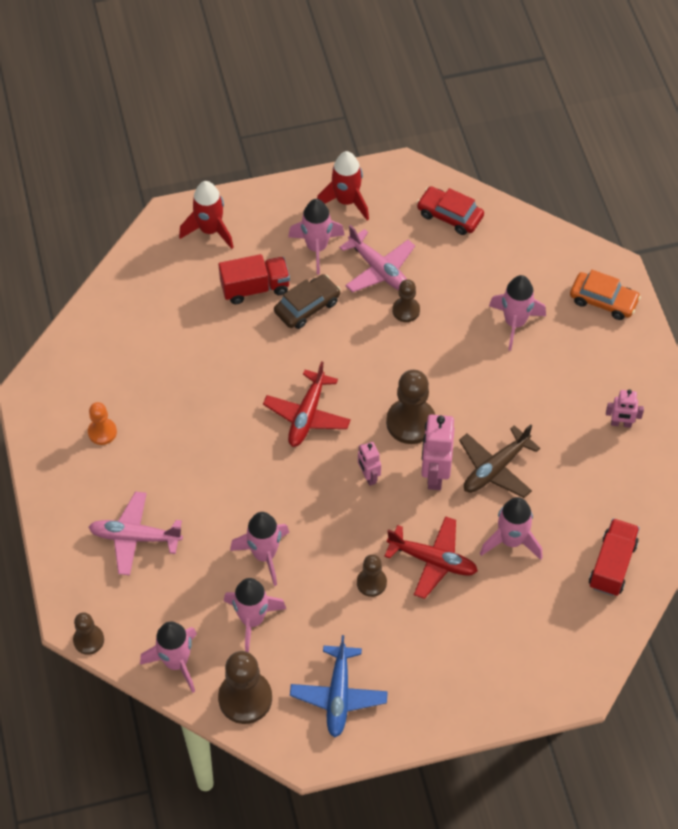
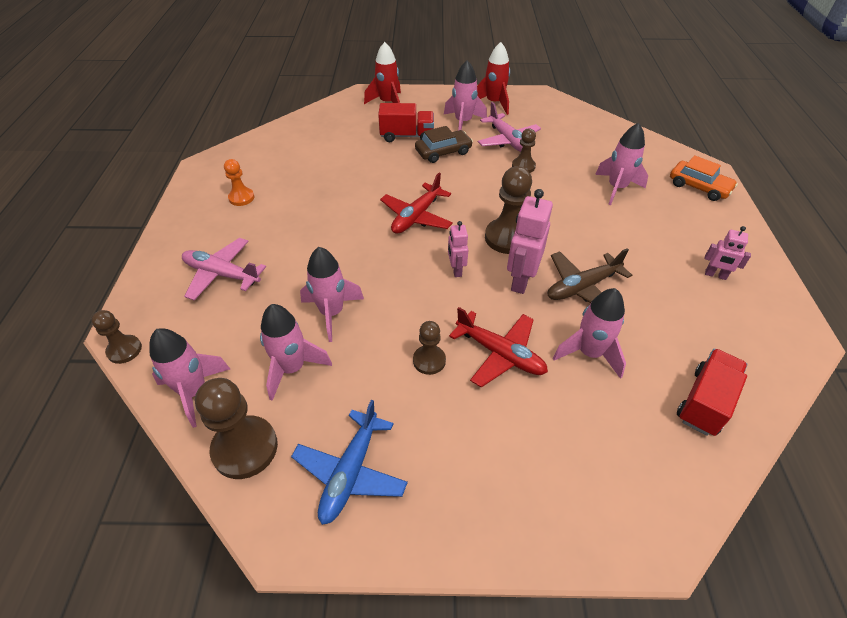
camera: 15 degrees right, 10 degrees down
(449, 216) = (572, 121): red car -> none

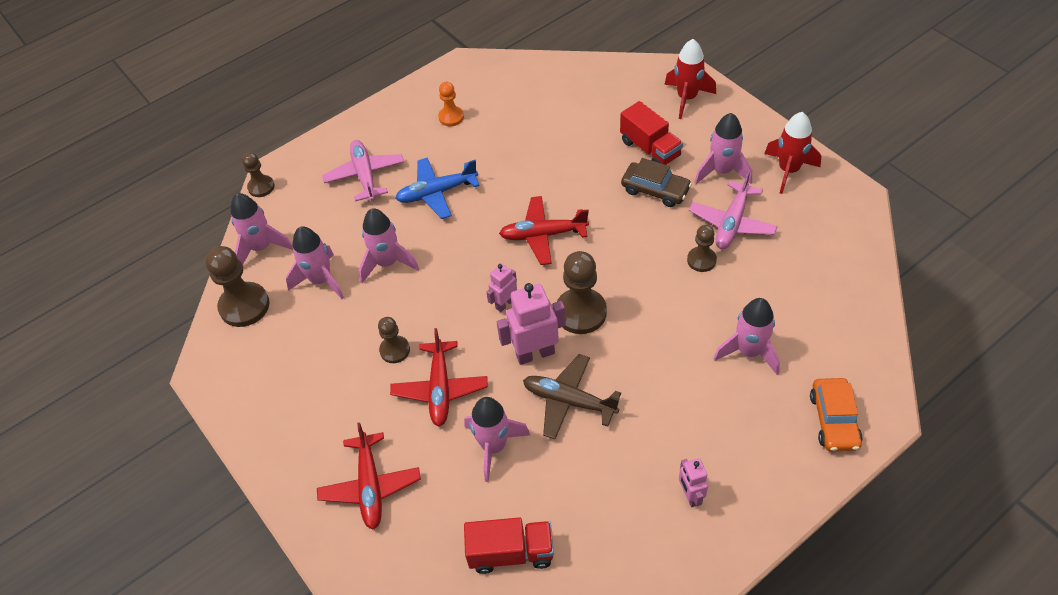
camera: 55 degrees right, 5 degrees up
(350, 473) = (270, 371): blue plane -> blue plane (436, 193)
(563, 465) = (370, 486): none -> red plane

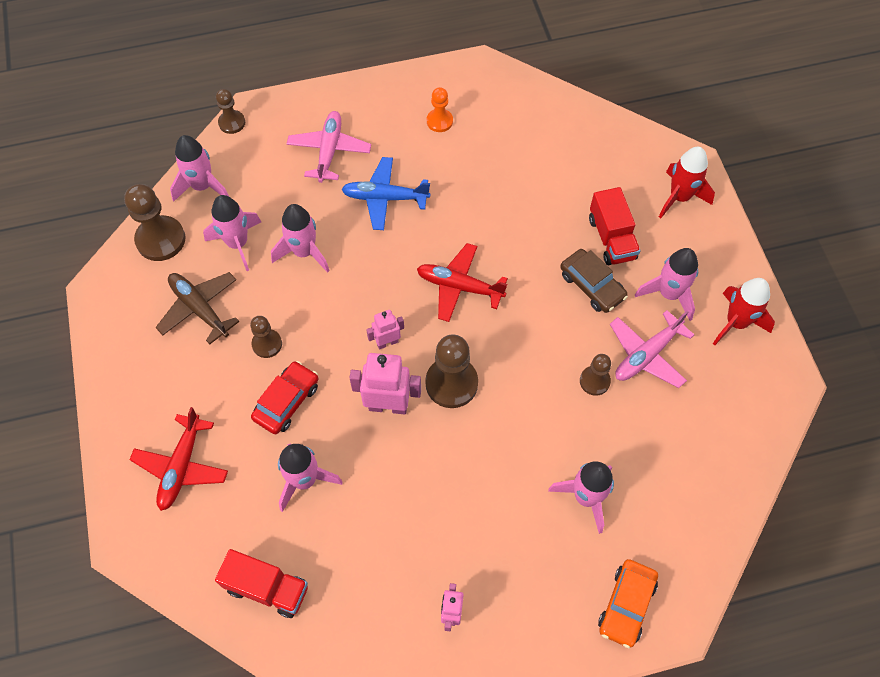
camera: 20 degrees right, 10 degrees up
(440, 389) = (287, 401): red plane -> red car
(568, 401) = (393, 467): brown plane -> brown plane (199, 308)

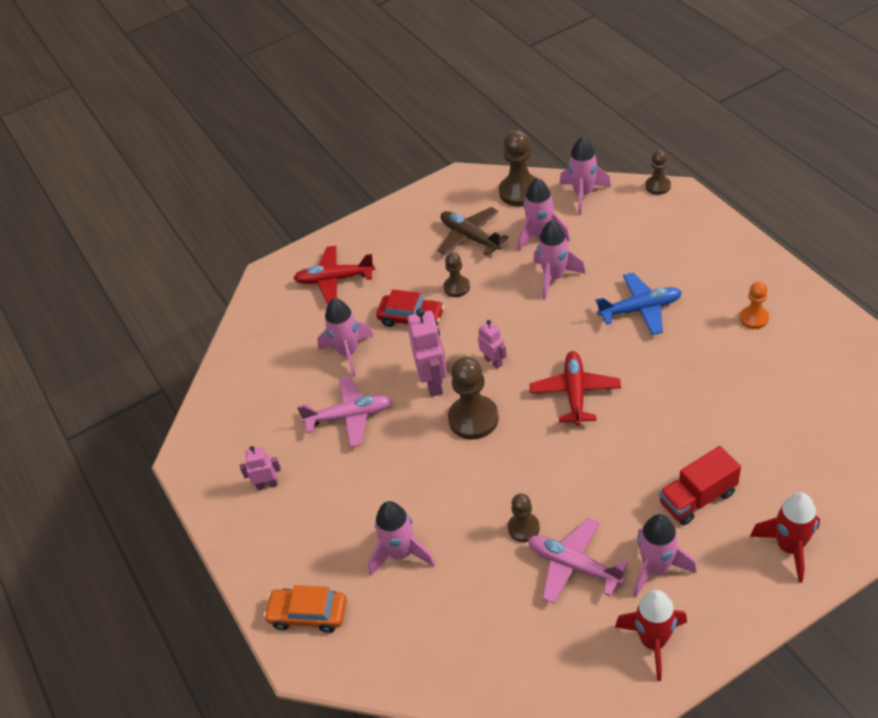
camera: 80 degrees right, 15 degrees down
(199, 308) = (470, 237): brown plane -> brown plane turned 75 degrees counterclockwise
(267, 588) = (256, 363): red truck -> none
(329, 150) = (669, 255): pink plane -> pink plane (350, 416)
(384, 198) = (640, 309): blue plane -> blue plane turned 90 degrees clockwise
(592, 286) = (630, 496): brown car -> none

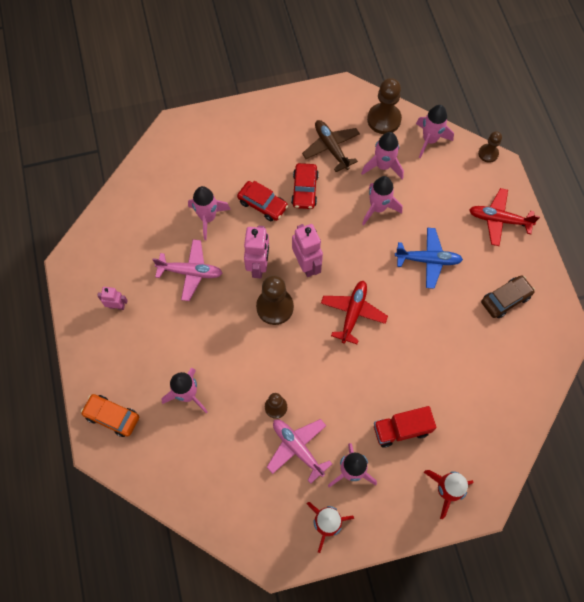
camera: 10 degrees right, 20 degrees up
(334, 279) = (219, 149): red plane -> red plane (498, 220)
(457, 287) = (304, 190): brown pawn -> red car
(493, 361) = (306, 264): pink robot -> pink robot, size x1.74
(754, 318) = (505, 299): orange pawn -> brown car

